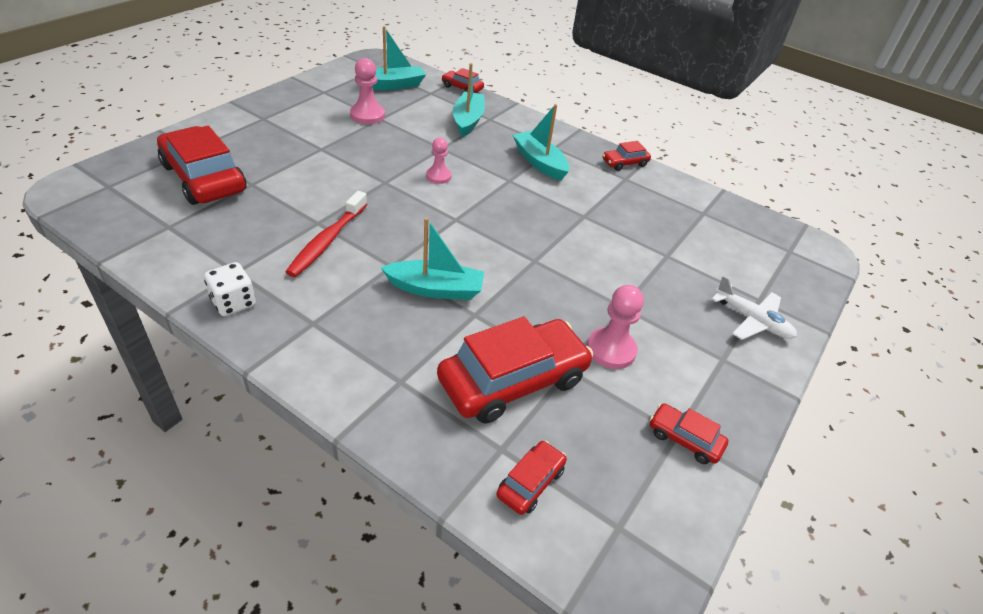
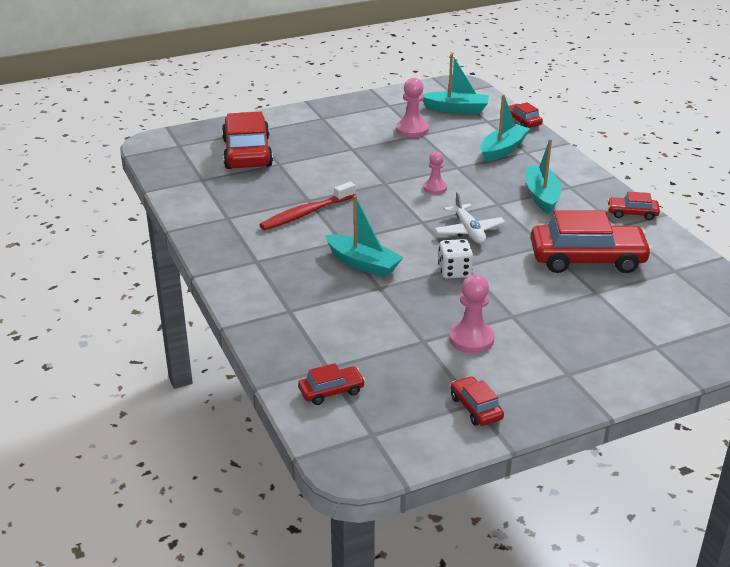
camera: 35 degrees right, 10 degrees down
(233, 302) = (212, 235): white dice -> white dice (454, 271)
(513, 380) = (372, 334): red car -> red car (587, 259)
(752, 320) = (629, 358): white plane -> white plane (469, 231)

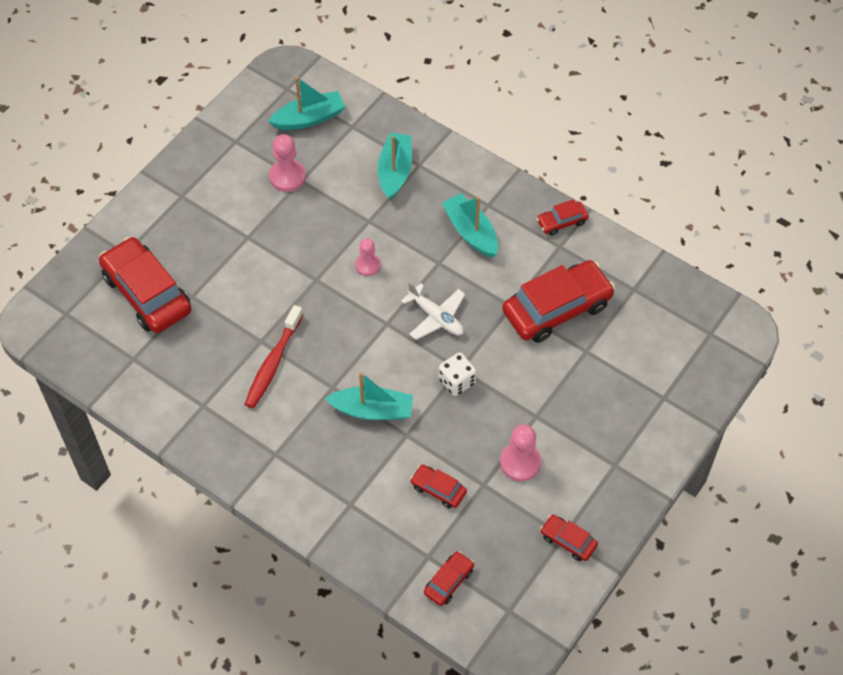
camera: 30 degrees left, 25 degrees up
(523, 121) = (387, 112): red car -> red car (438, 489)

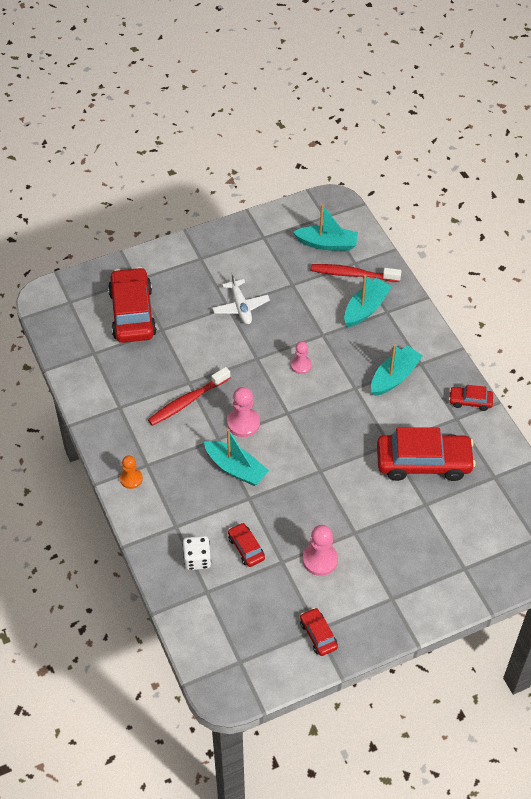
camera: 30 degrees right, 5 degrees down
(269, 478) = (131, 479): none -> orange pawn
(287, 177) = (284, 278): pink pawn -> pink pawn (243, 423)
(357, 140) = (352, 274): none -> red toothbrush
(436, 317) = (327, 425): white plane -> white plane (241, 307)
(449, 581) = (210, 617): red car -> none
(457, 381) = (311, 478): white dice -> white dice (197, 559)
(471, 232) = (394, 377): turquoise boat -> turquoise boat turned 45 degrees clockwise

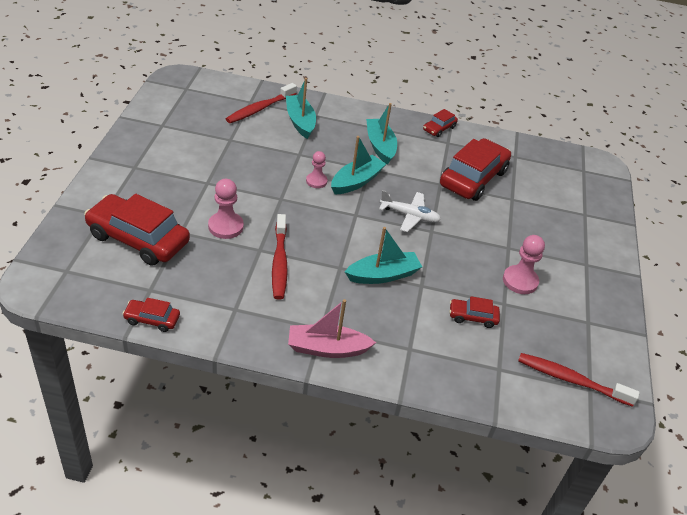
camera: 60 degrees left, 10 degrees down
(131, 479) = (327, 348): orange pawn -> pink boat
(197, 559) = (459, 355): white dice -> none
(238, 644) = (571, 380): none -> red toothbrush
(241, 307) = (217, 176): white plane -> white plane (410, 216)
(243, 423) = (340, 244): pink pawn -> pink pawn (226, 226)
(318, 635) = (594, 324): red car -> red car (152, 319)
(327, 244) = (214, 102): turquoise boat -> turquoise boat (356, 181)

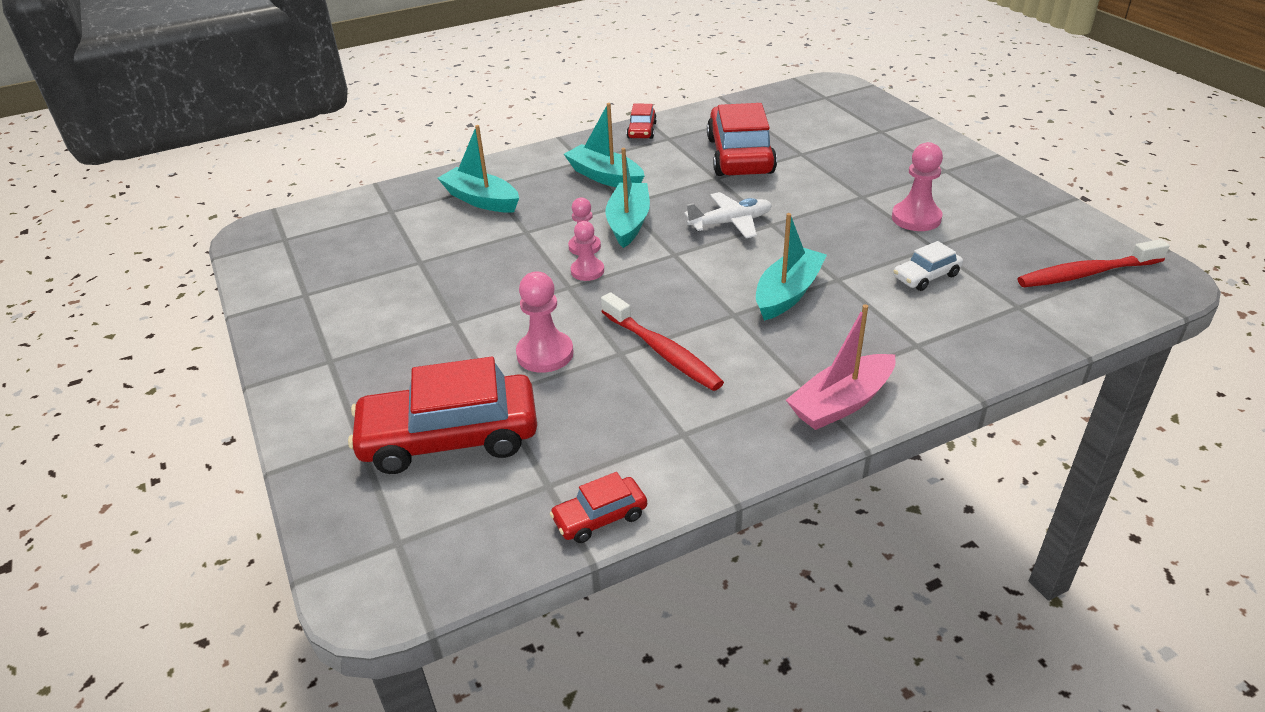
camera: 30 degrees left, 5 degrees down
(260, 109) = (413, 212): red toothbrush -> none
(300, 196) = (587, 271): none -> pink pawn
(472, 317) = (926, 276): red car -> white car

